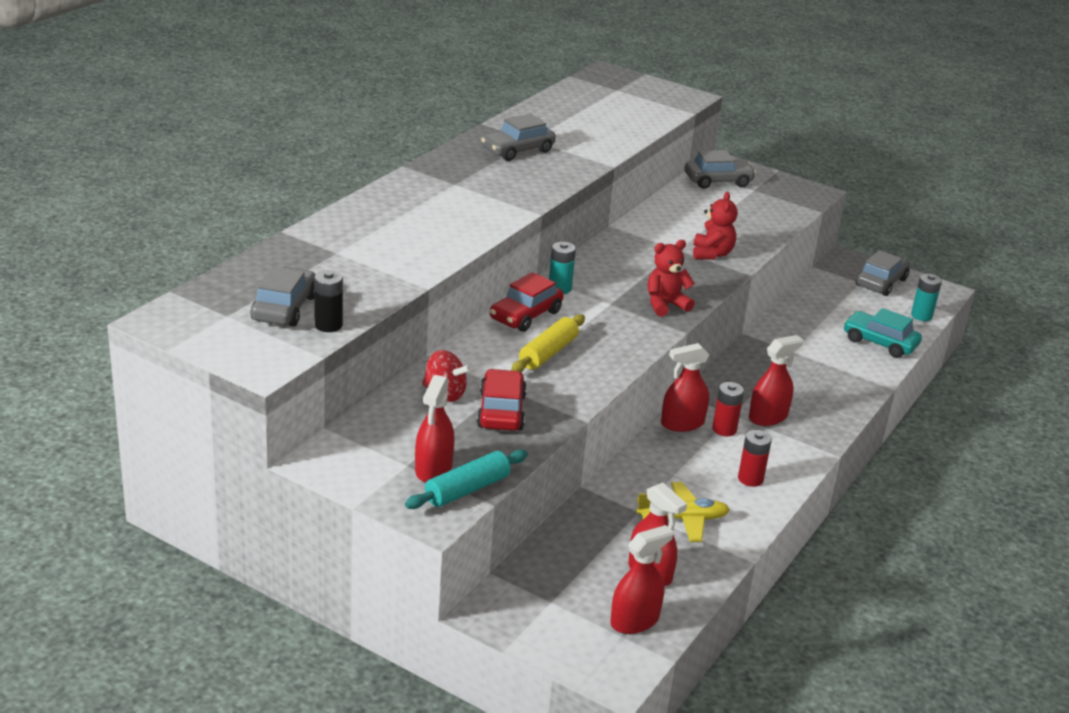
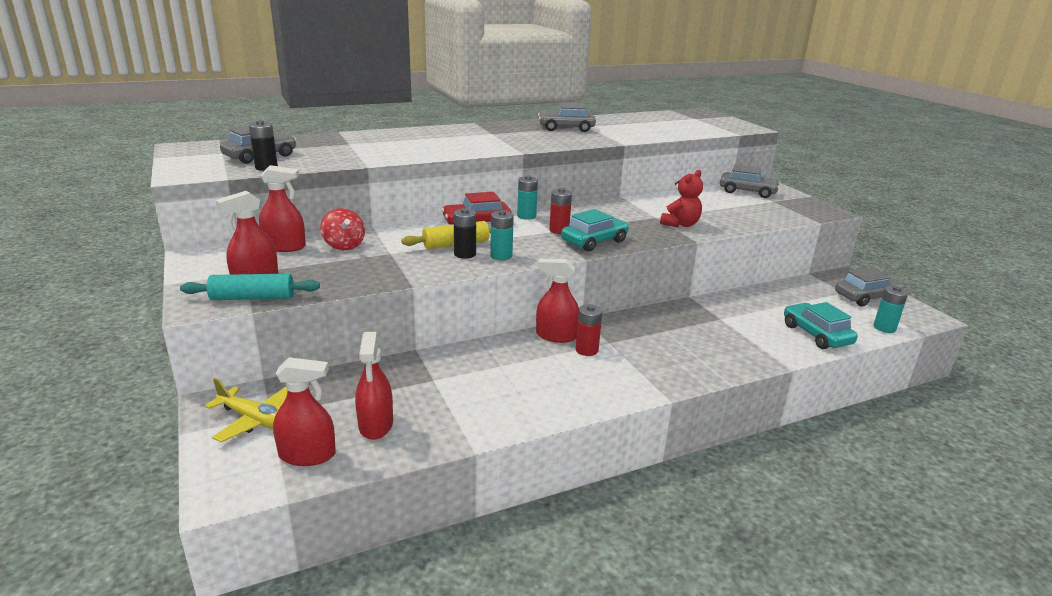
camera: 35 degrees right, 5 degrees down
(501, 411) = (363, 264): red car -> none
(574, 364) = (465, 254): none -> black battery
(610, 354) = (501, 256): none -> turquoise battery
(665, 305) = (594, 241): red teddy bear -> turquoise car
(683, 519) = (461, 397): yellow plane -> yellow plane (255, 420)
(750, 479) = (561, 390): red battery -> red battery (559, 230)
(768, 417) = (638, 353): red spray bottle -> red spray bottle (284, 247)

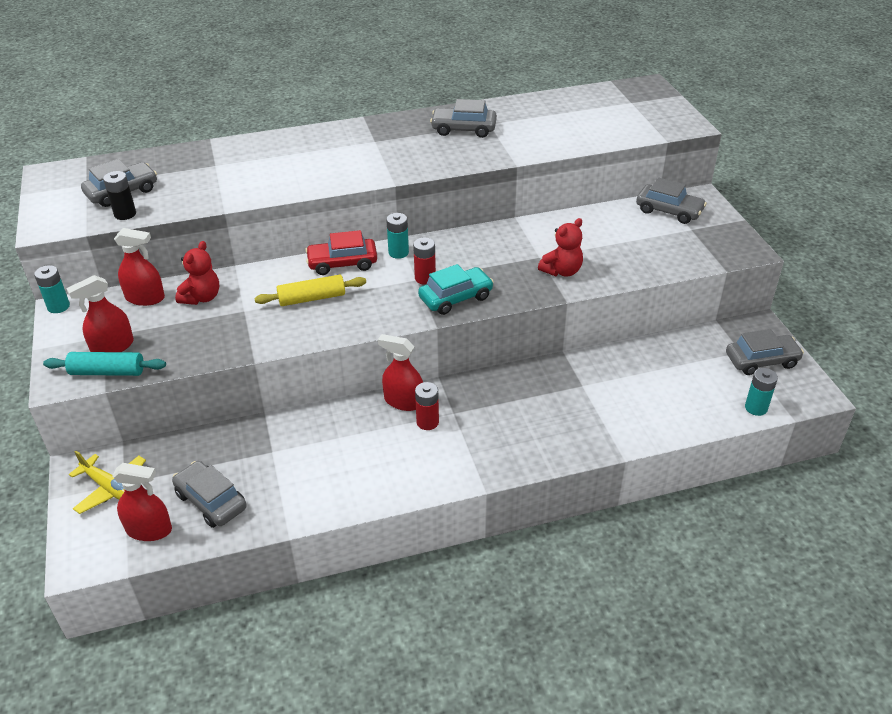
camera: 10 degrees right, 15 degrees up
(344, 246) = (201, 297): red spinning top -> red teddy bear
(376, 425) = (211, 501): red spray bottle -> grey car
(465, 254) = (316, 315): black battery -> none
(501, 256) = (352, 319): turquoise battery -> turquoise battery (58, 306)
(816, 334) = (675, 413): turquoise car -> none

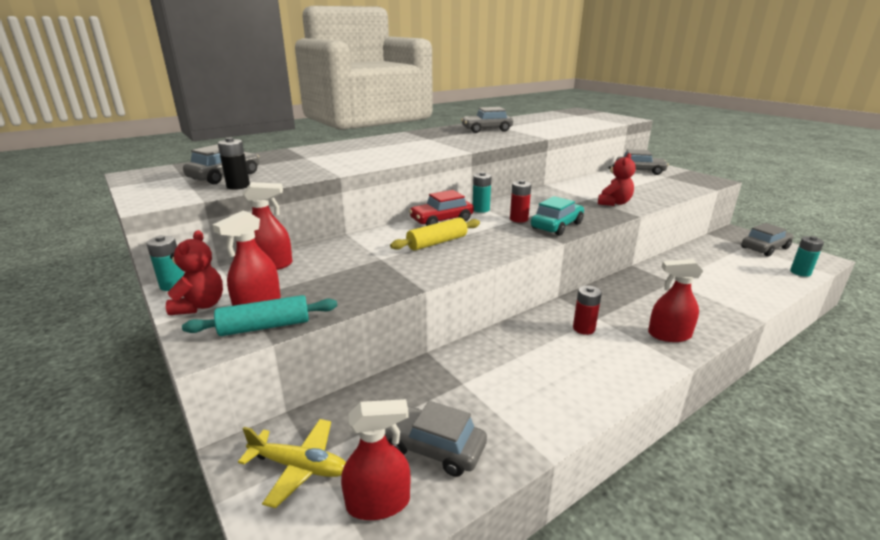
camera: 20 degrees left, 15 degrees down
(201, 297) = (330, 256): red teddy bear -> red teddy bear (200, 306)
(403, 401) = (548, 318): red spray bottle -> red spray bottle (669, 335)

